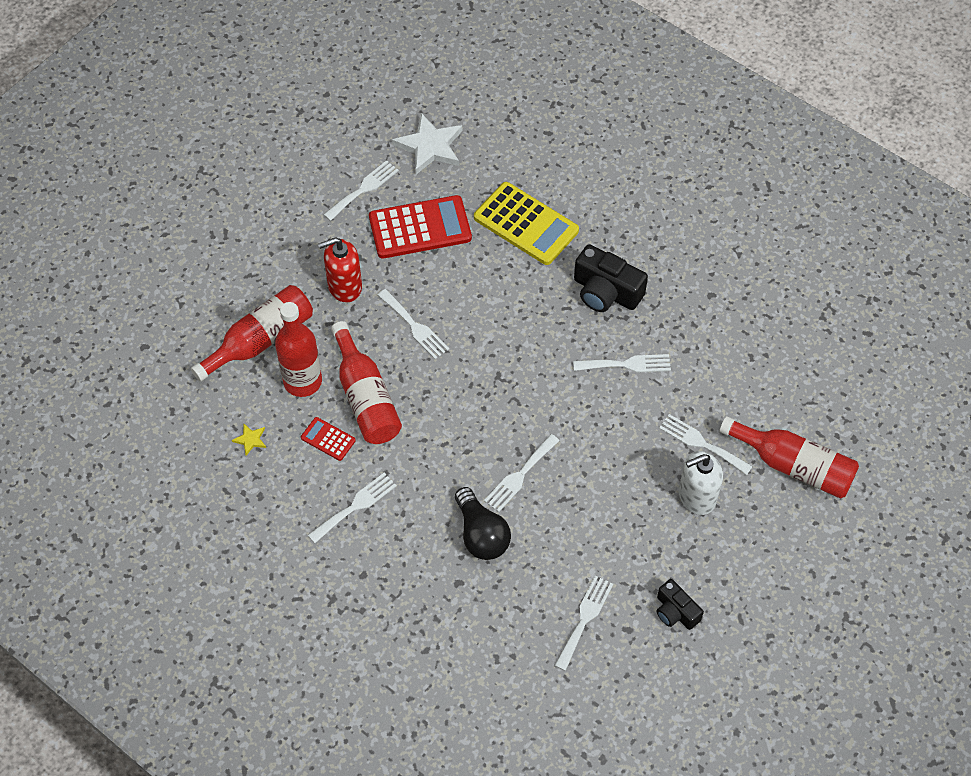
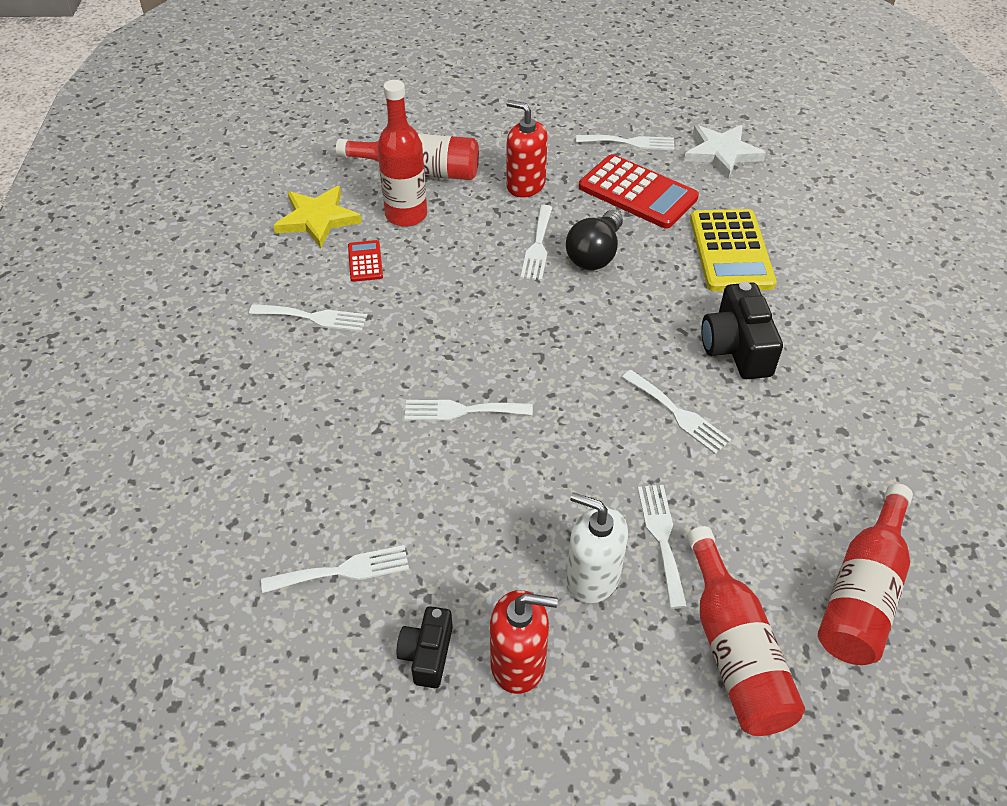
camera: 50 degrees right, 10 degrees down
(250, 440) = (317, 219): yellow star -> yellow star, size x2.27
(365, 397) = (432, 259): red bottle -> red bottle (862, 592)
(481, 534) = (367, 422): black light bulb -> black light bulb (595, 254)
(717, 571) = (518, 663): none -> red soap dispenser

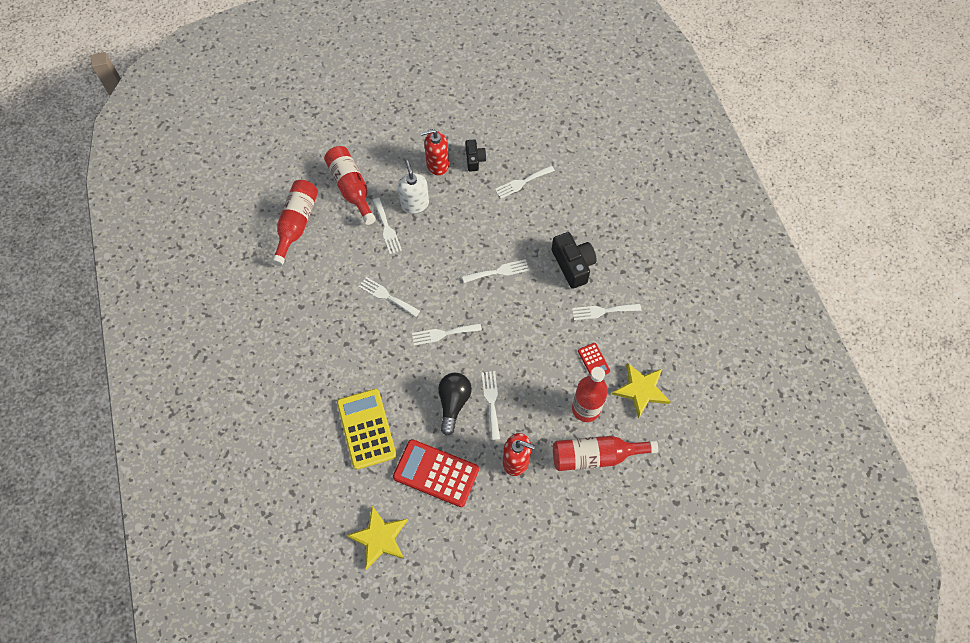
camera: 165 degrees right, 15 degrees up
(592, 577) = (414, 204): white soap dispenser -> white soap dispenser turned 120 degrees counterclockwise
(630, 142) = (451, 532): white fork -> white fork (443, 334)
(722, 153) = (379, 538): white star -> yellow star
(736, 348) = (358, 348): black camera -> black camera (573, 265)

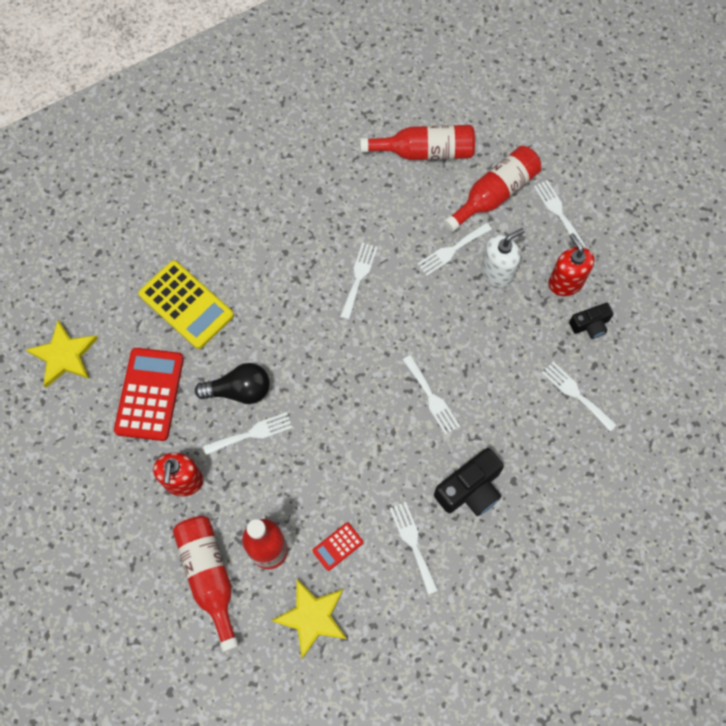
camera: 75 degrees right, 5 degrees up
(366, 429) = (186, 305): yellow calculator -> yellow calculator turned 75 degrees clockwise
(443, 334) = (326, 355): white fork -> white fork (558, 212)

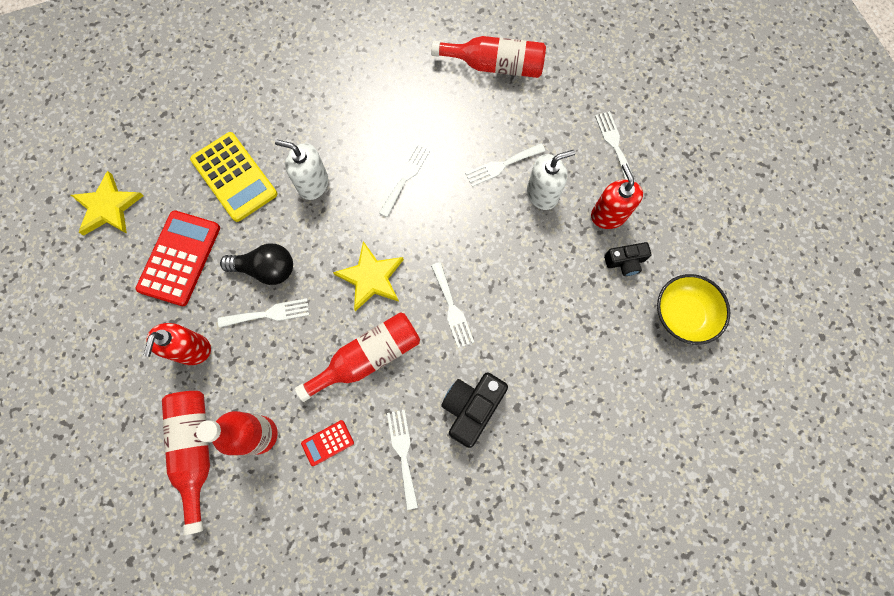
camera: 10 degrees right, 5 degrees up
(267, 299) = (313, 184): none -> white soap dispenser
(312, 617) = (286, 511): yellow star -> yellow star (371, 278)
(470, 489) = (471, 408): black camera -> black camera turned 150 degrees clockwise
(494, 194) = (555, 117): red bottle -> red bottle (368, 357)
(576, 394) = (597, 329): white fork -> none
(654, 366) = (683, 314): none -> yellow bowl

